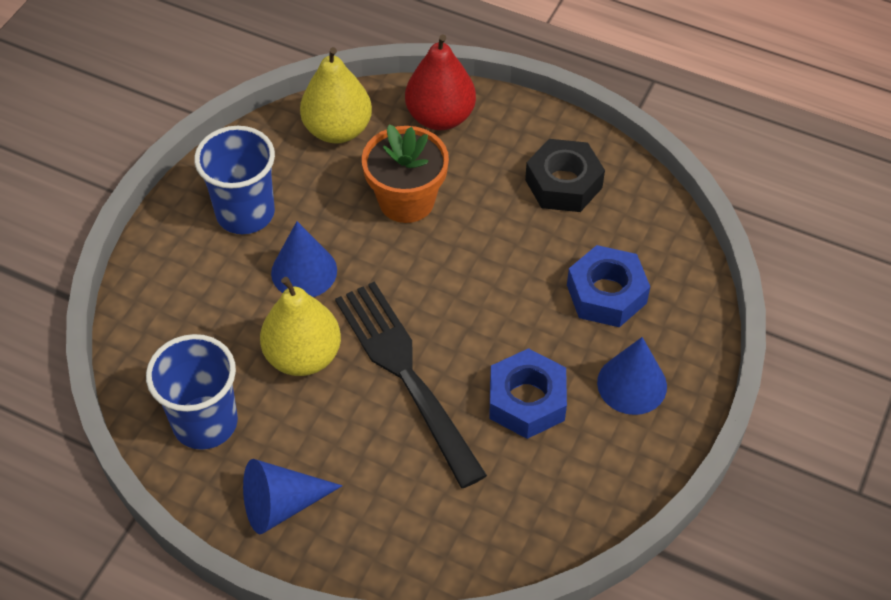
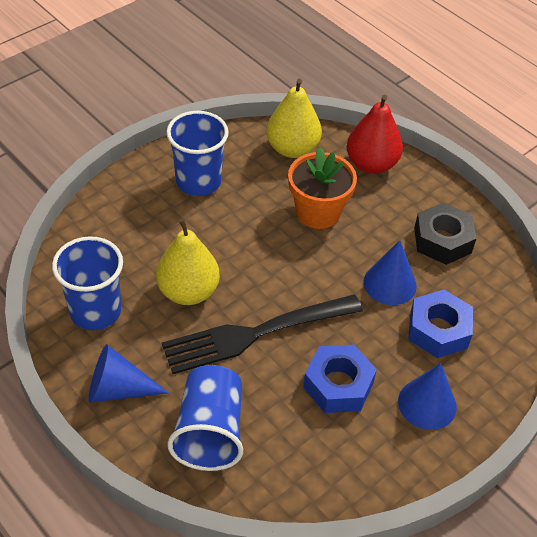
camera: 20 degrees right, 5 degrees down
(304, 271) = (219, 234): blue cone -> blue cone (390, 283)
(407, 375) = (257, 333): black fork -> black fork turned 105 degrees counterclockwise
(411, 512) = (210, 432): none -> blue cup

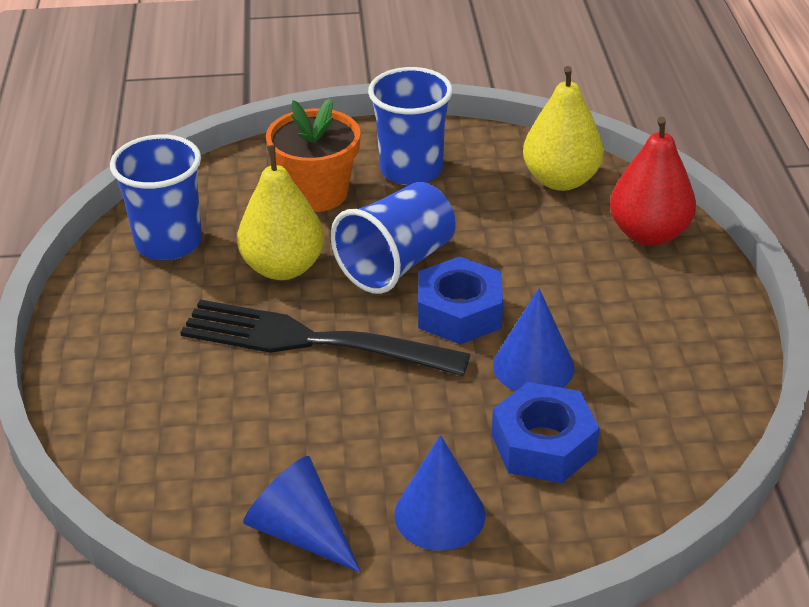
camera: 40 degrees right, 10 degrees down
(118, 389) = (112, 322): blue cone -> blue cone (300, 532)
(210, 432) = (158, 409): blue cup -> blue cup (397, 264)
(318, 212) = (522, 255): orange flower pot -> orange flower pot (317, 193)
(338, 385) = (350, 438): blue nut -> blue nut (459, 312)
(442, 240) = (658, 352): black nut -> none

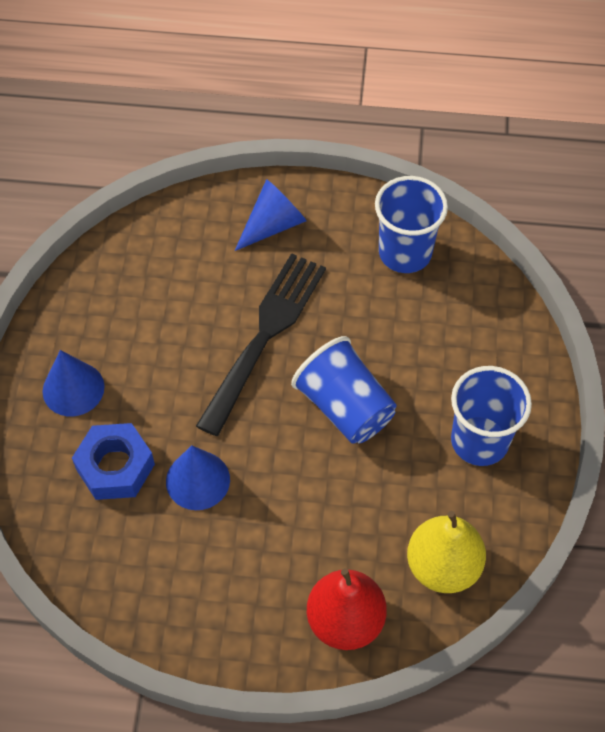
camera: 100 degrees right, 20 degrees up
(283, 267) = (357, 326): yellow pear -> none
(300, 532) = (85, 308): blue cone -> blue cone (273, 225)
(317, 193) = (455, 362): orange flower pot -> none
(459, 312) = (273, 441): blue nut -> none

